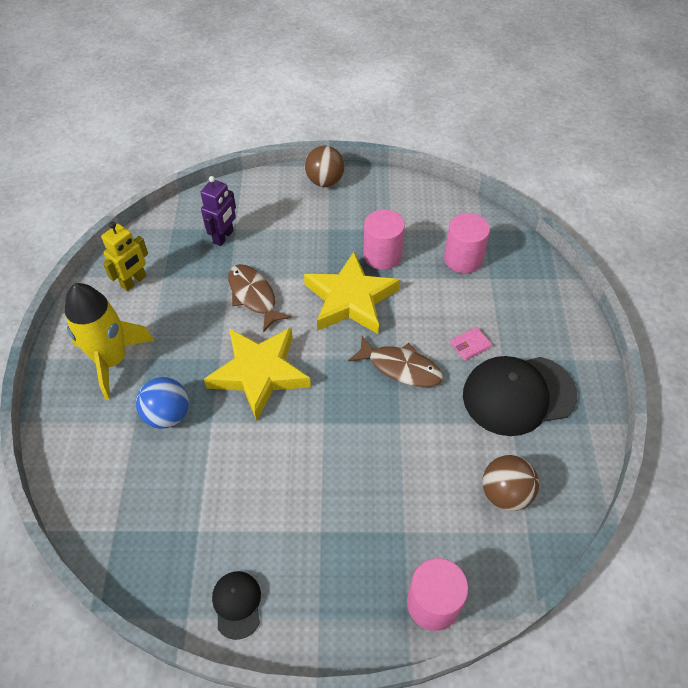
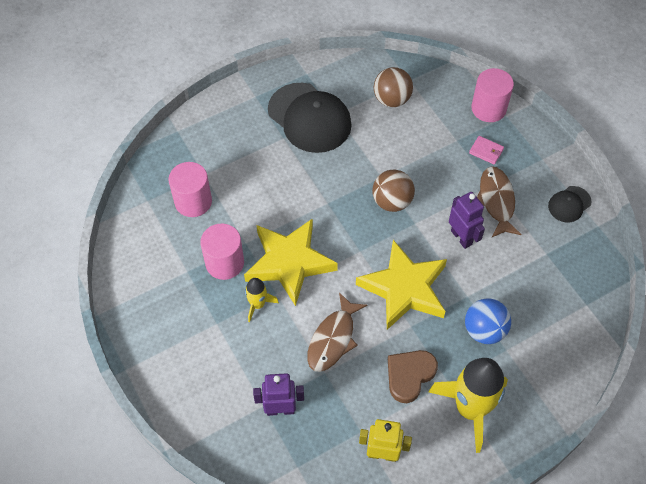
camera: 120 degrees left, 5 degrees up
(177, 332) = (409, 375): none -> brown heart
(277, 456) = (461, 237): none -> purple robot
(325, 181) = (151, 361): brown ball -> brown ball (392, 201)
(325, 260) = (257, 304): none -> yellow rocket
(400, 367) = (334, 197): brown fish -> brown fish (496, 201)
(470, 345) = (283, 162): pink wallet -> pink wallet (486, 151)

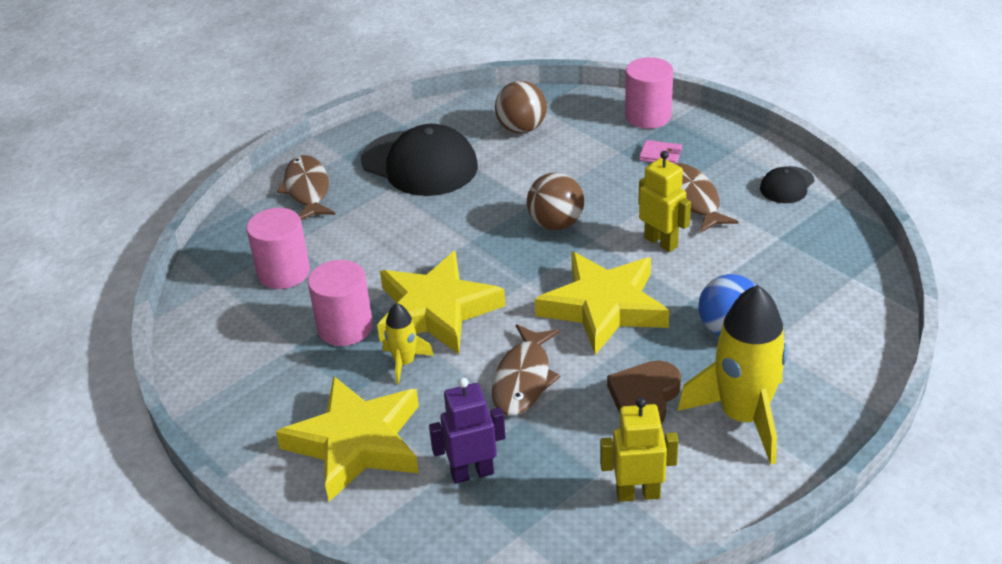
camera: 10 degrees left, 20 degrees down
(211, 365) = (356, 443): none -> yellow star
(224, 125) = (307, 190): none -> brown fish
(461, 237) = (661, 242): purple robot -> yellow robot

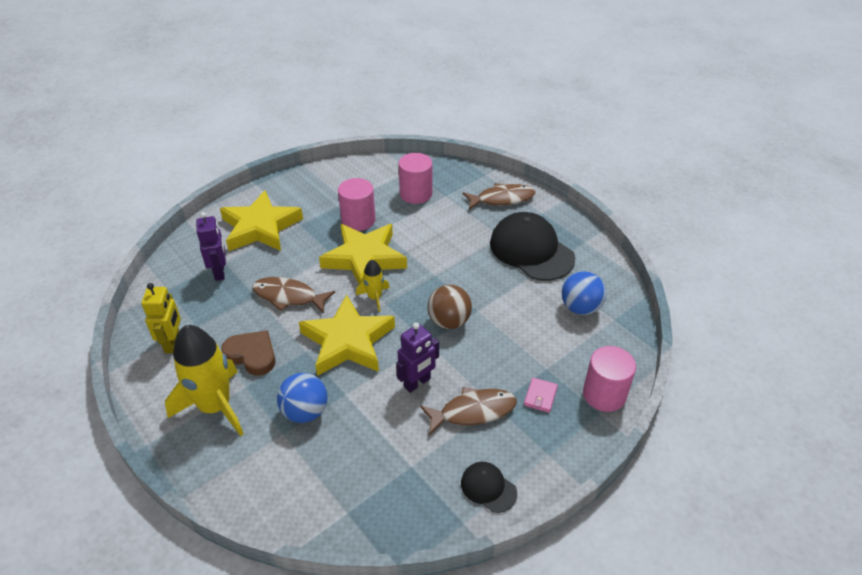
camera: 90 degrees right, 5 degrees up
(404, 363) = (319, 245): yellow rocket -> yellow rocket (374, 297)
(419, 164) = (531, 250): black cap -> black cap turned 105 degrees clockwise
(521, 129) = (580, 308): brown ball -> blue ball
(661, 242) = (417, 383): yellow robot -> purple robot

